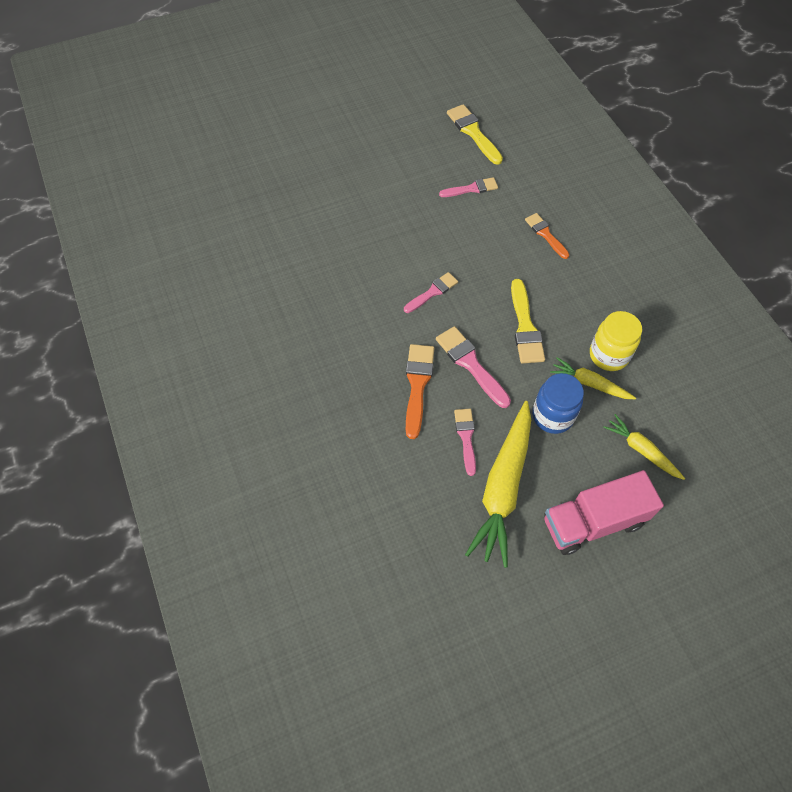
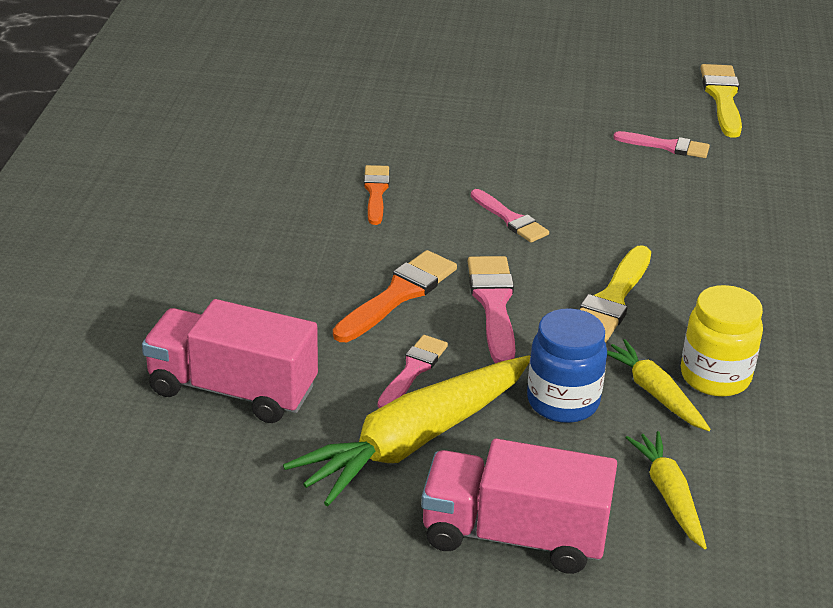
camera: 30 degrees right, 25 degrees down
(386, 508) = (232, 390): none -> pink truck
(432, 292) = (510, 219): pink brush -> pink brush turned 60 degrees clockwise
(545, 234) = (735, 224): orange brush -> orange brush (376, 192)

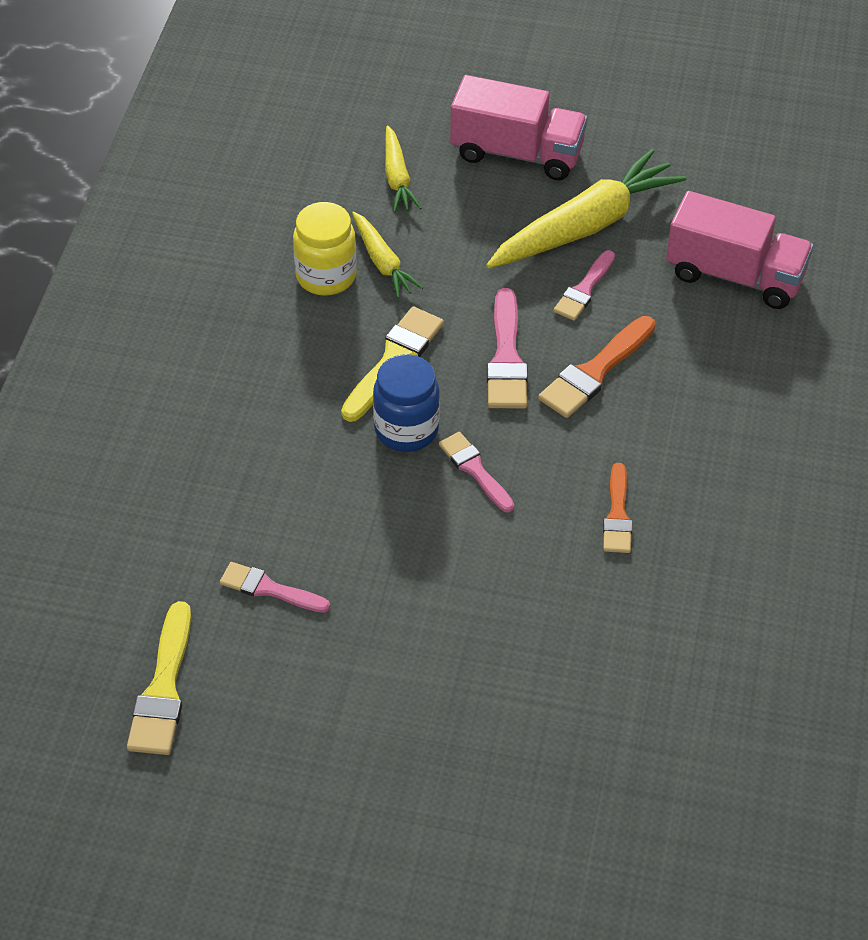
camera: 175 degrees left, 15 degrees up
(563, 402) = (461, 256): blue jar -> blue jar (406, 429)

